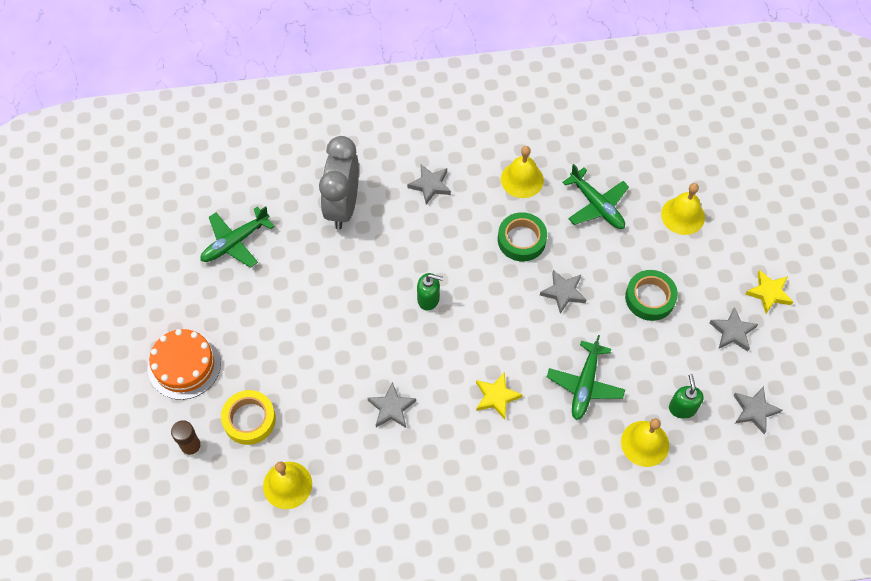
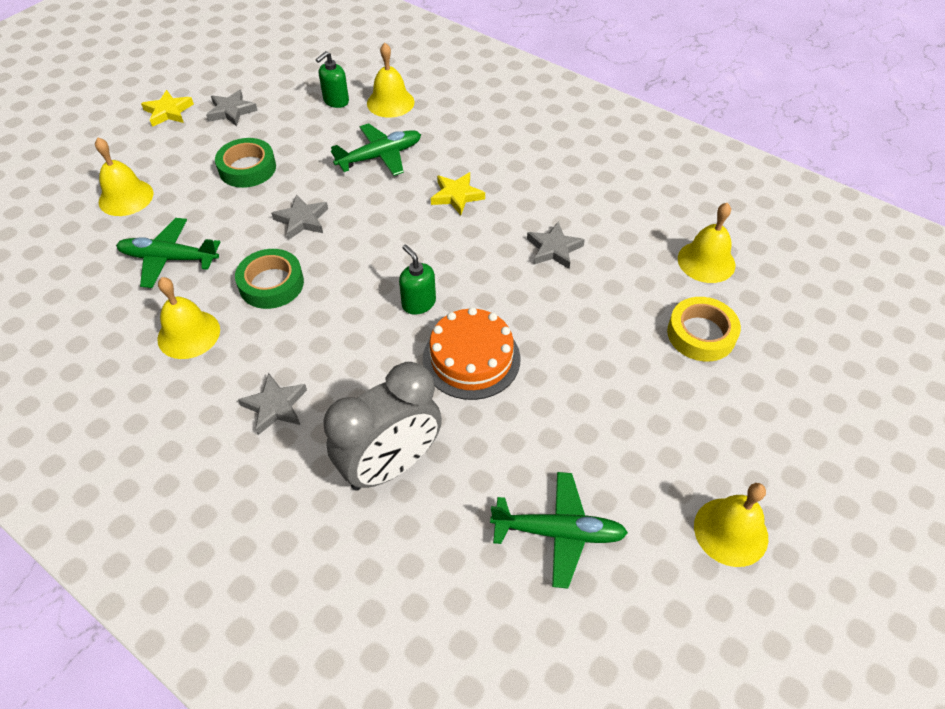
camera: 135 degrees left, 10 degrees down
(154, 309) = (731, 531): none -> yellow bell
(184, 365) = (736, 436): orange cake -> orange cake (471, 358)
(191, 447) = (783, 353): brown glue stick -> none
(596, 205) = (169, 258): green plane -> green plane turned 90 degrees counterclockwise
(754, 411) = (294, 70): grey star -> none

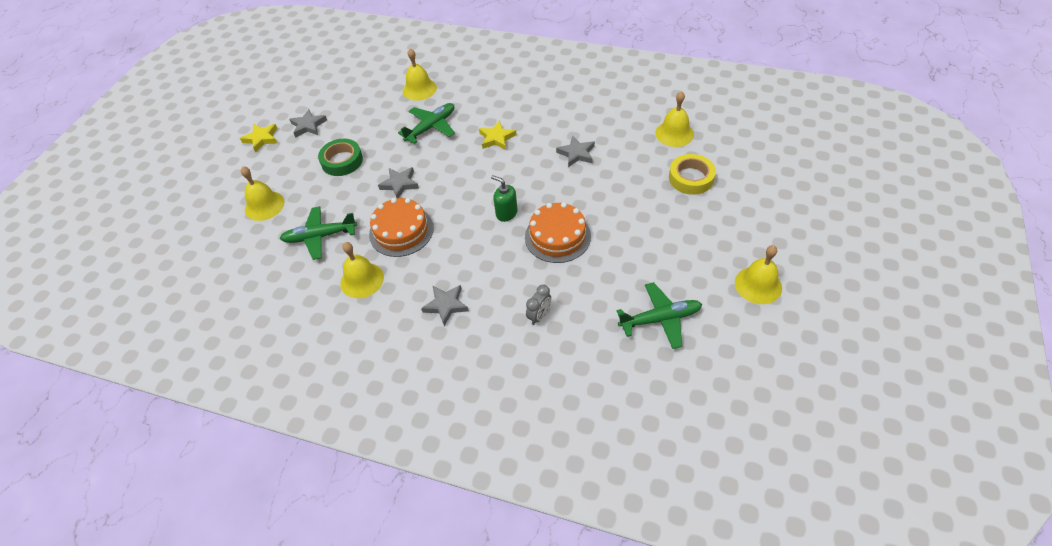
camera: 15 degrees left, 0 degrees up
(271, 284) = (401, 231): green tape -> orange cake
(336, 101) = (380, 98): green soap dispenser -> none
(390, 465) = (539, 316): grey clock -> grey clock, size x0.43

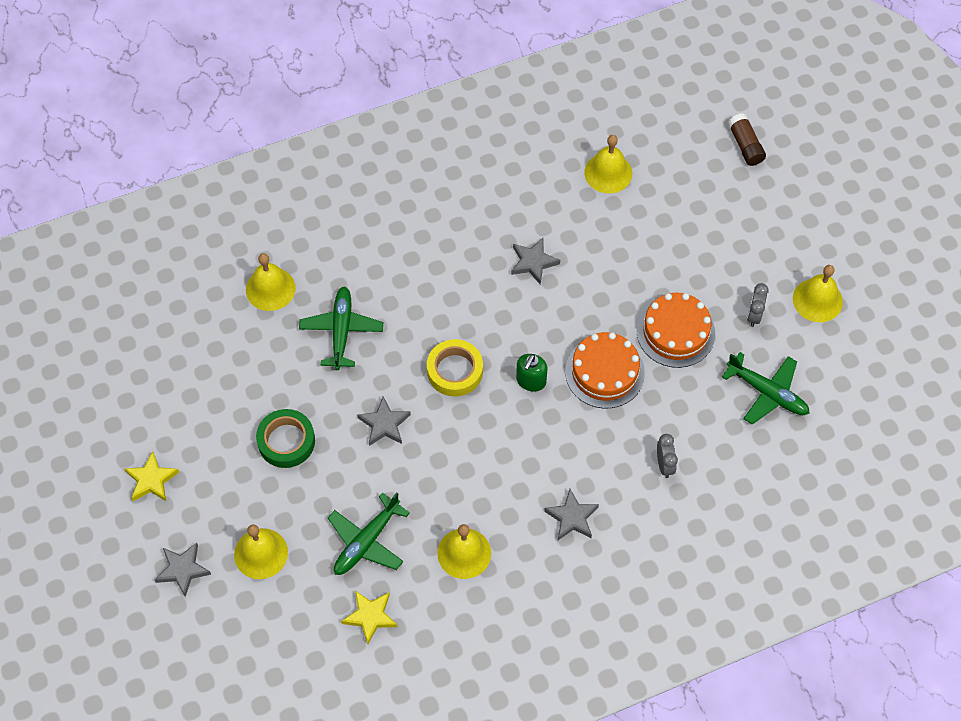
camera: 45 degrees left, 10 degrees up
(308, 126) = (190, 425): grey star -> grey star (183, 570)
(401, 231) = (446, 475): orange cake -> orange cake (675, 332)
(496, 138) = (430, 298): yellow star -> yellow star (370, 616)
(506, 213) = (531, 381): green soap dispenser -> green soap dispenser turned 60 degrees counterclockwise
(660, 319) = (767, 392): green plane -> green plane turned 90 degrees clockwise
(691, 178) = (669, 219): yellow tape -> yellow tape (455, 371)
(698, 266) = (754, 315): none -> grey clock
(789, 166) = (745, 145): none -> brown glue stick

